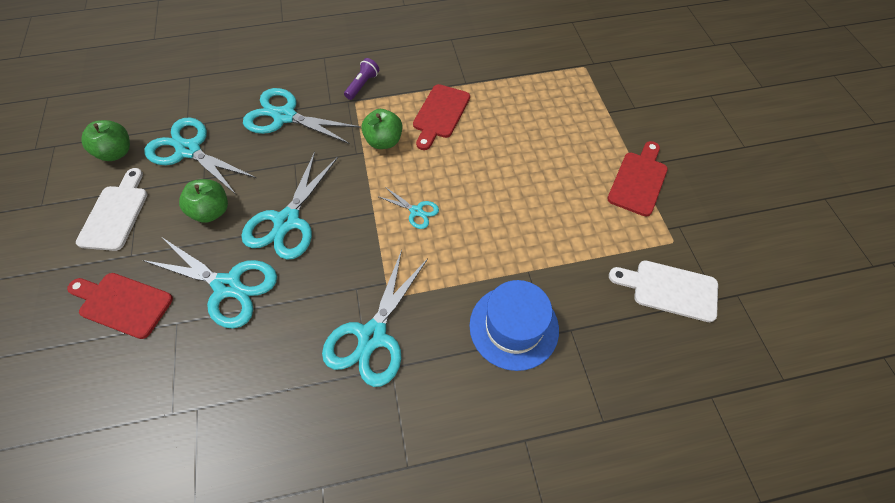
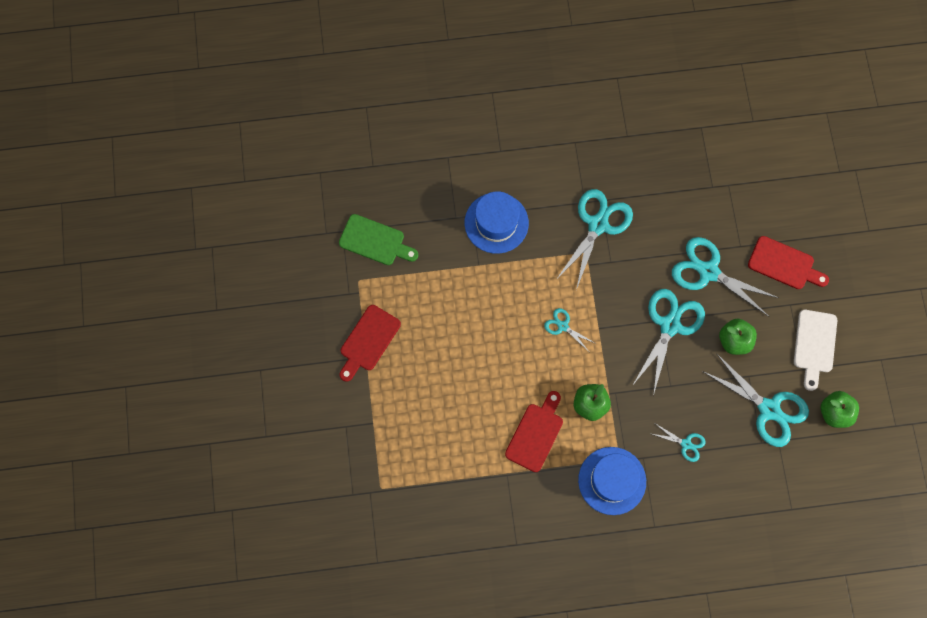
camera: 175 degrees left, 15 degrees up
(284, 116) = (686, 444): turquoise scissors -> turquoise scissors, size x0.50
(362, 85) = (612, 480): purple flashlight -> blue hat
(669, 290) = (375, 241): white cutting board -> green cutting board

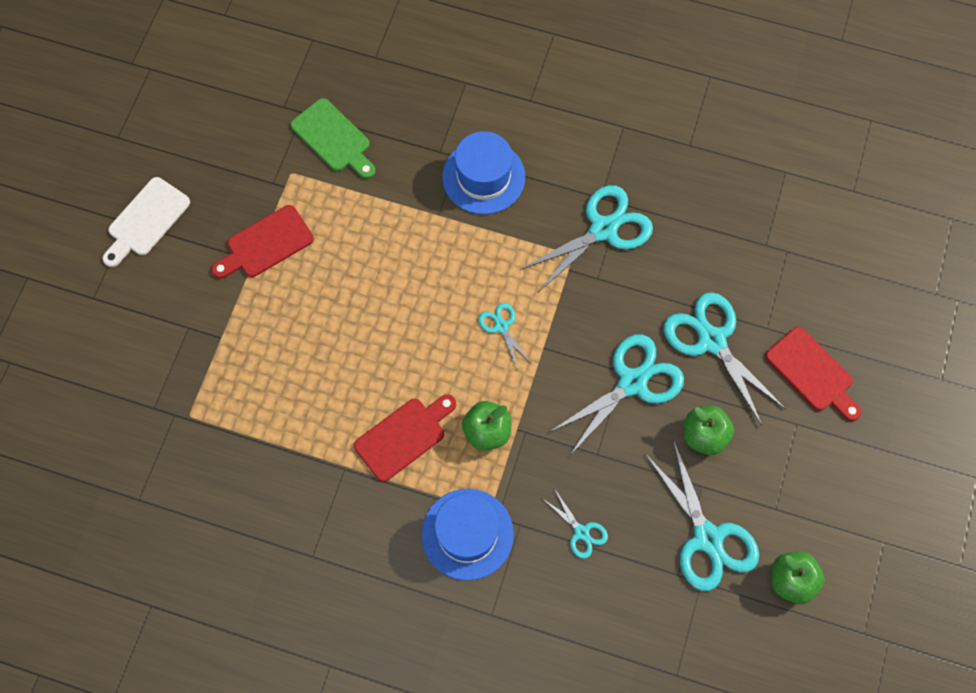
camera: 25 degrees right, 5 degrees down
(814, 345) = (804, 486): white cutting board -> white cutting board (146, 220)

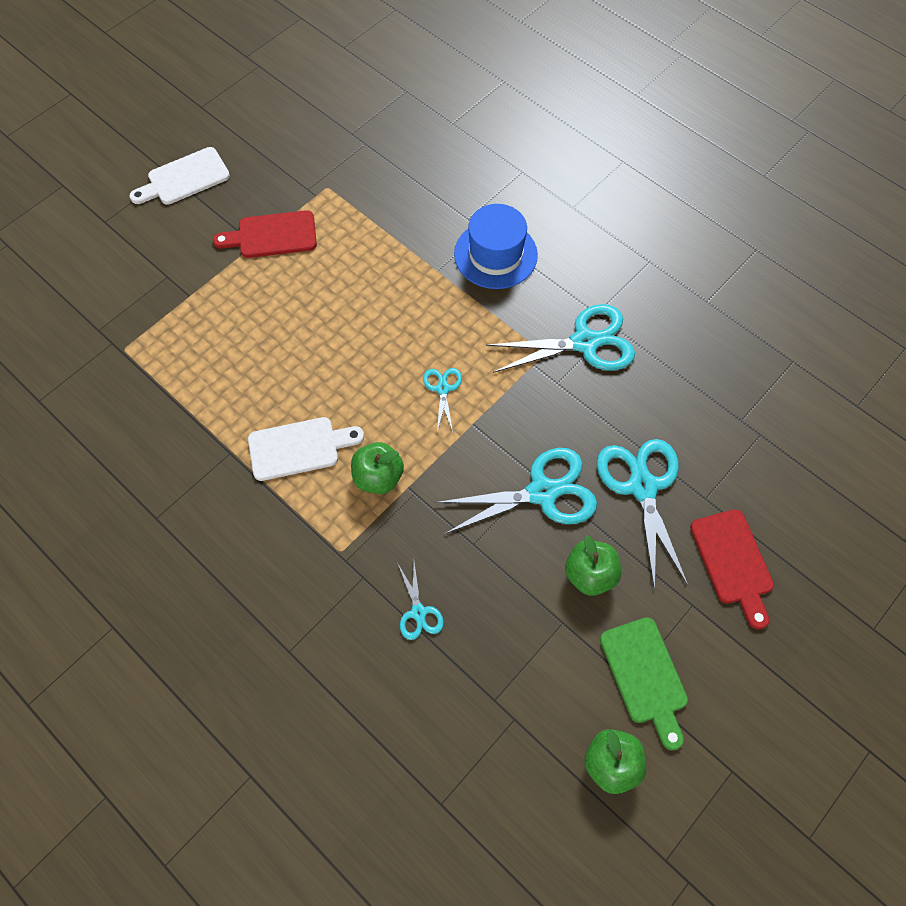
camera: 25 degrees right, 5 degrees down
(333, 138) = (379, 173): green cutting board -> green cutting board (645, 676)
(403, 436) = (299, 448): red cutting board -> white cutting board
(467, 534) = (308, 563): blue hat -> none
(707, 538) = (543, 678): turquoise scissors -> none

